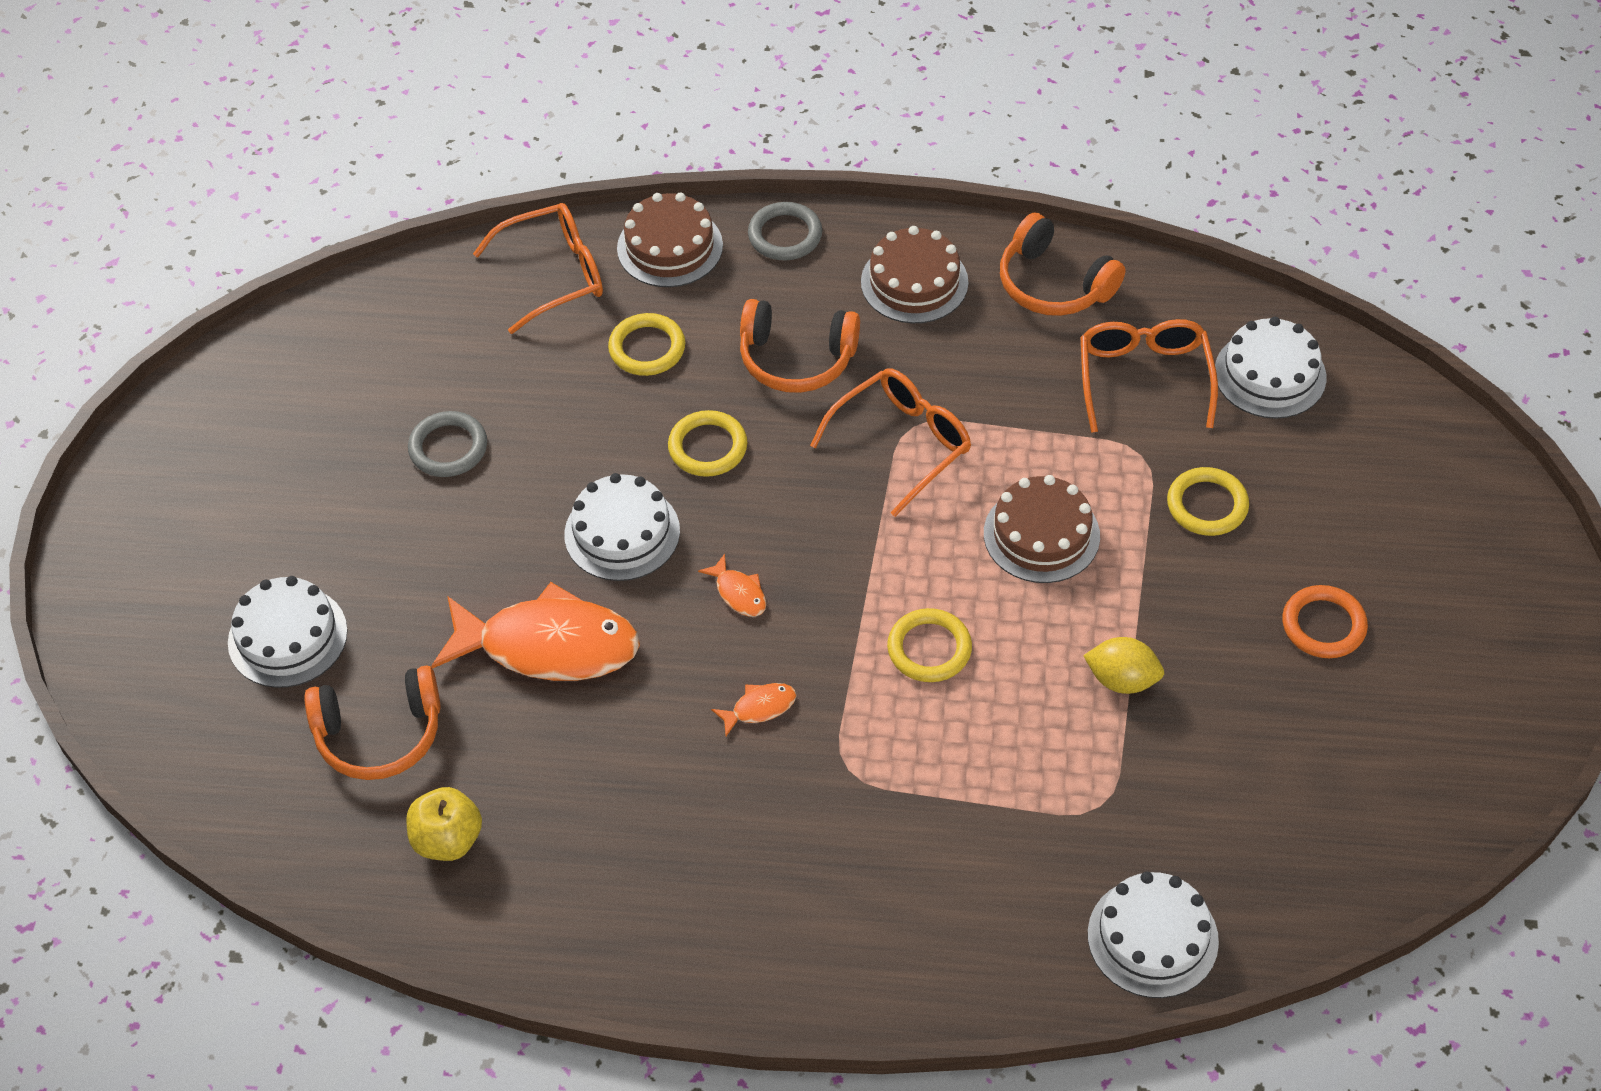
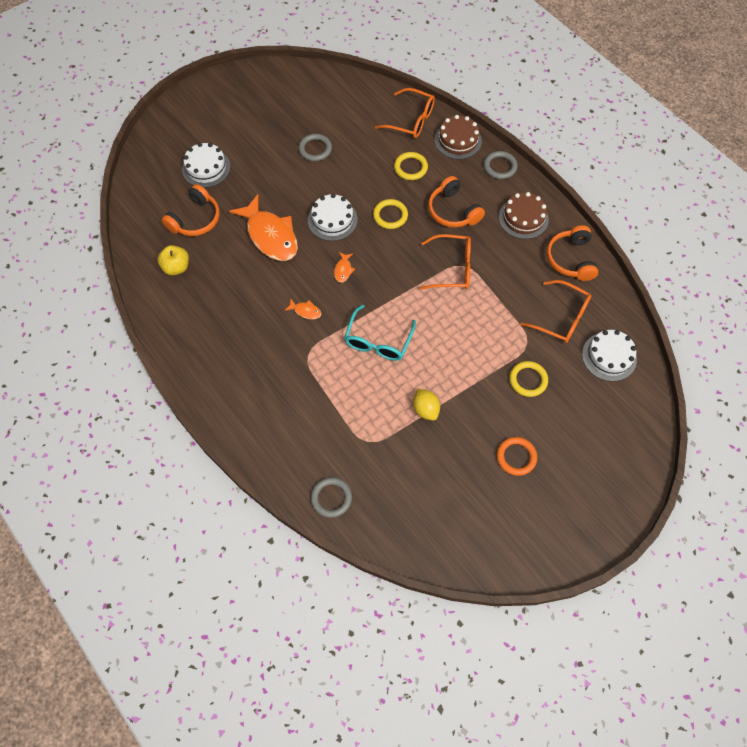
camera: 45 degrees right, 10 degrees up
(379, 734) = (195, 219): orange headphones -> orange headphones turned 90 degrees counterclockwise
(929, 649) = (378, 341): yellow ring -> turquoise glasses
(1041, 535) = (459, 338): brown cake -> none
(1144, 378) = (561, 318): orange glasses -> orange glasses turned 75 degrees clockwise
(1152, 937) = (331, 498): white cake -> grey ring

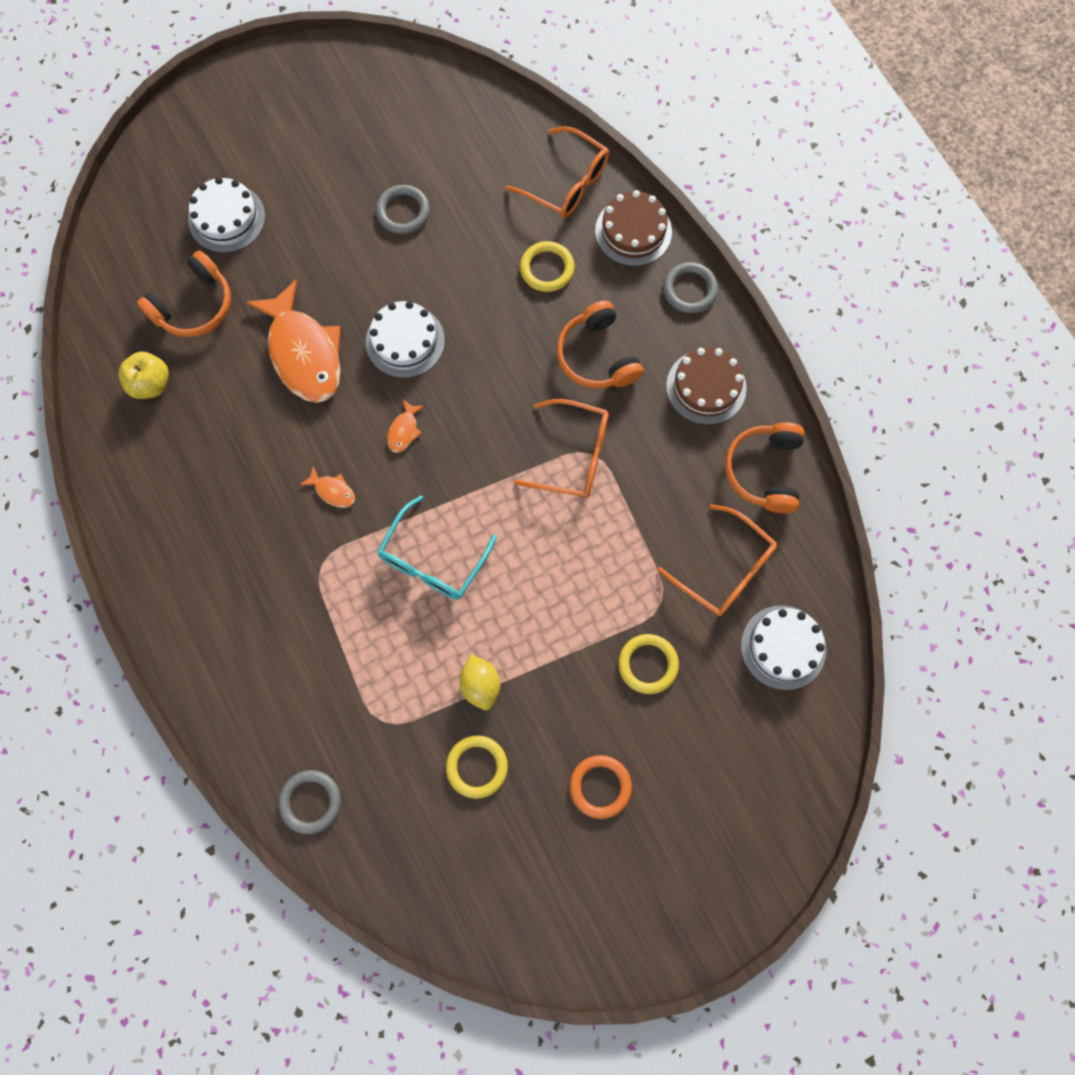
camera: 10 degrees right, 10 degrees up
(390, 215) = (497, 348): yellow ring -> yellow ring (477, 767)

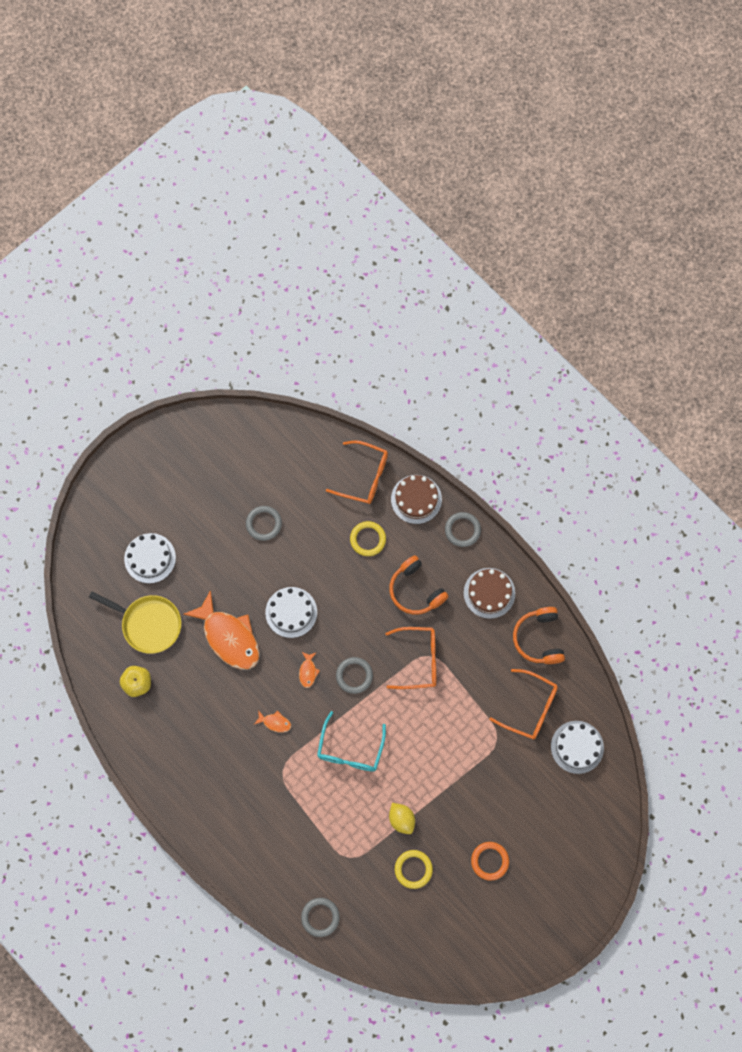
camera: 15 degrees left, 0 degrees up
(194, 306) = (148, 623): orange headphones -> yellow pan
(471, 454) = (354, 675): none -> grey ring
(648, 664) = (498, 779): yellow ring -> none

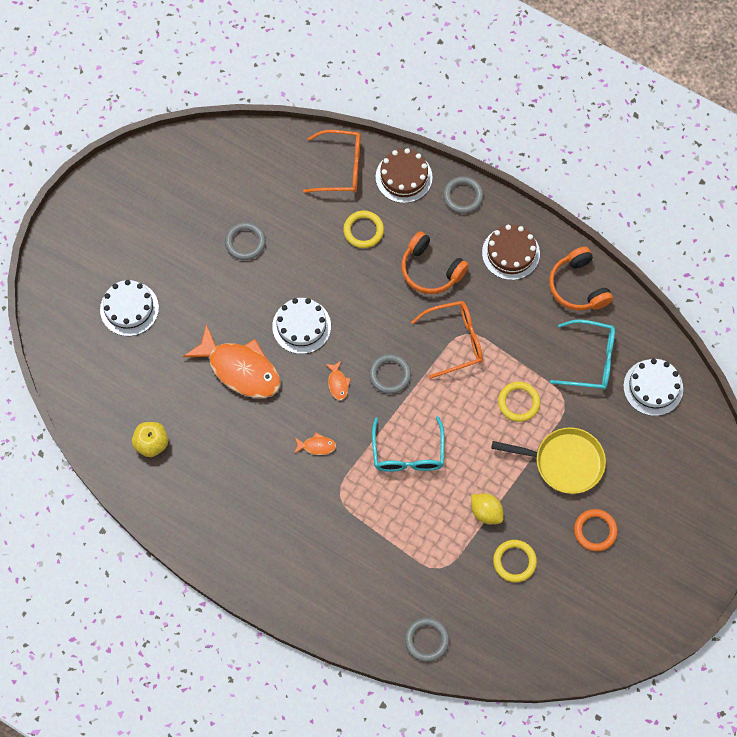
camera: 15 degrees left, 5 degrees down
(148, 623) = (146, 378): yellow pan -> yellow pan (564, 462)
(457, 730) = (518, 402): none -> yellow ring
(530, 708) = (590, 360): orange glasses -> turquoise glasses

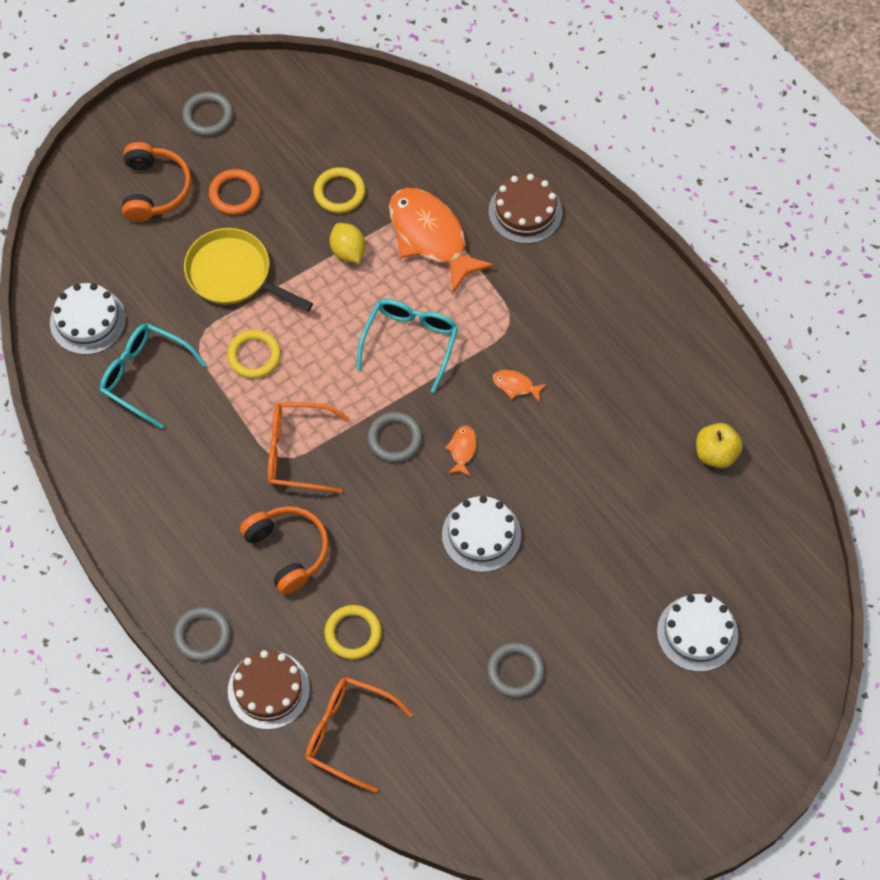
camera: 160 degrees left, 5 degrees down
(240, 369) = (578, 507): orange fish -> orange fish (431, 237)
(426, 640) = (470, 148): grey ring -> grey ring (208, 116)
(510, 253) = (176, 538): brown cake -> brown cake (525, 211)
(578, 286) = (114, 467): orange headphones -> orange headphones (154, 189)

